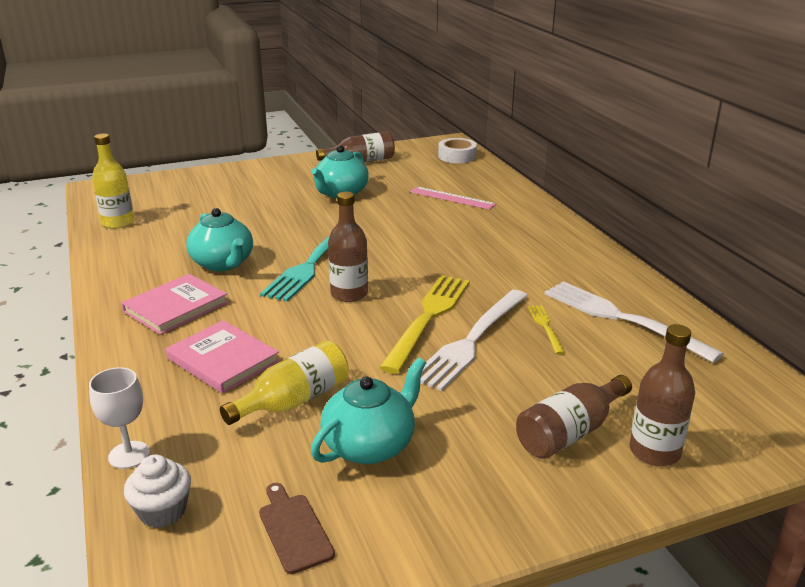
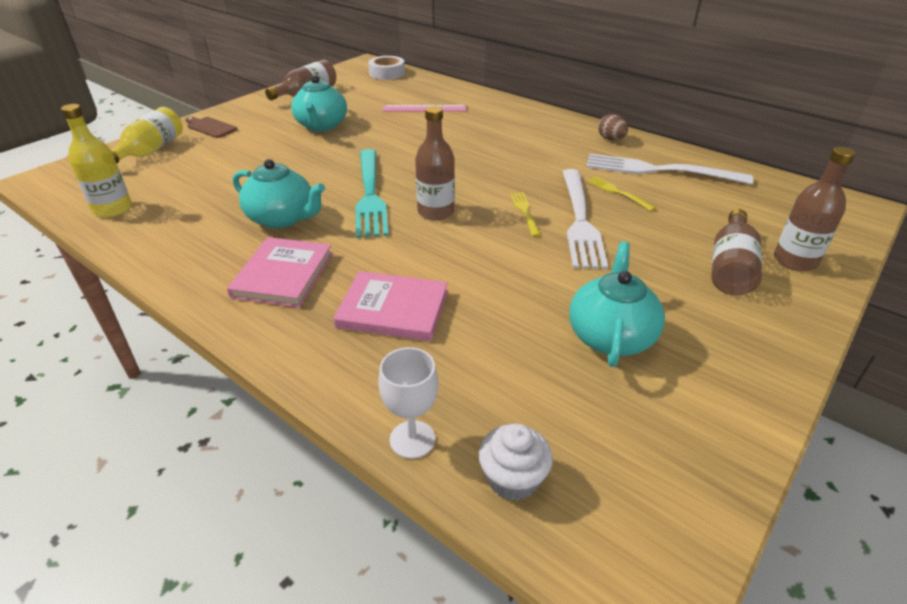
camera: 30 degrees left, 10 degrees up
(294, 400) = (503, 322): yellow bottle -> yellow bottle (151, 150)
(294, 529) = (642, 437): brown cutting board -> brown cutting board (210, 127)
(428, 317) = (524, 211): yellow fork -> yellow fork, size x0.47
(609, 274) = (610, 139): none -> brown egg

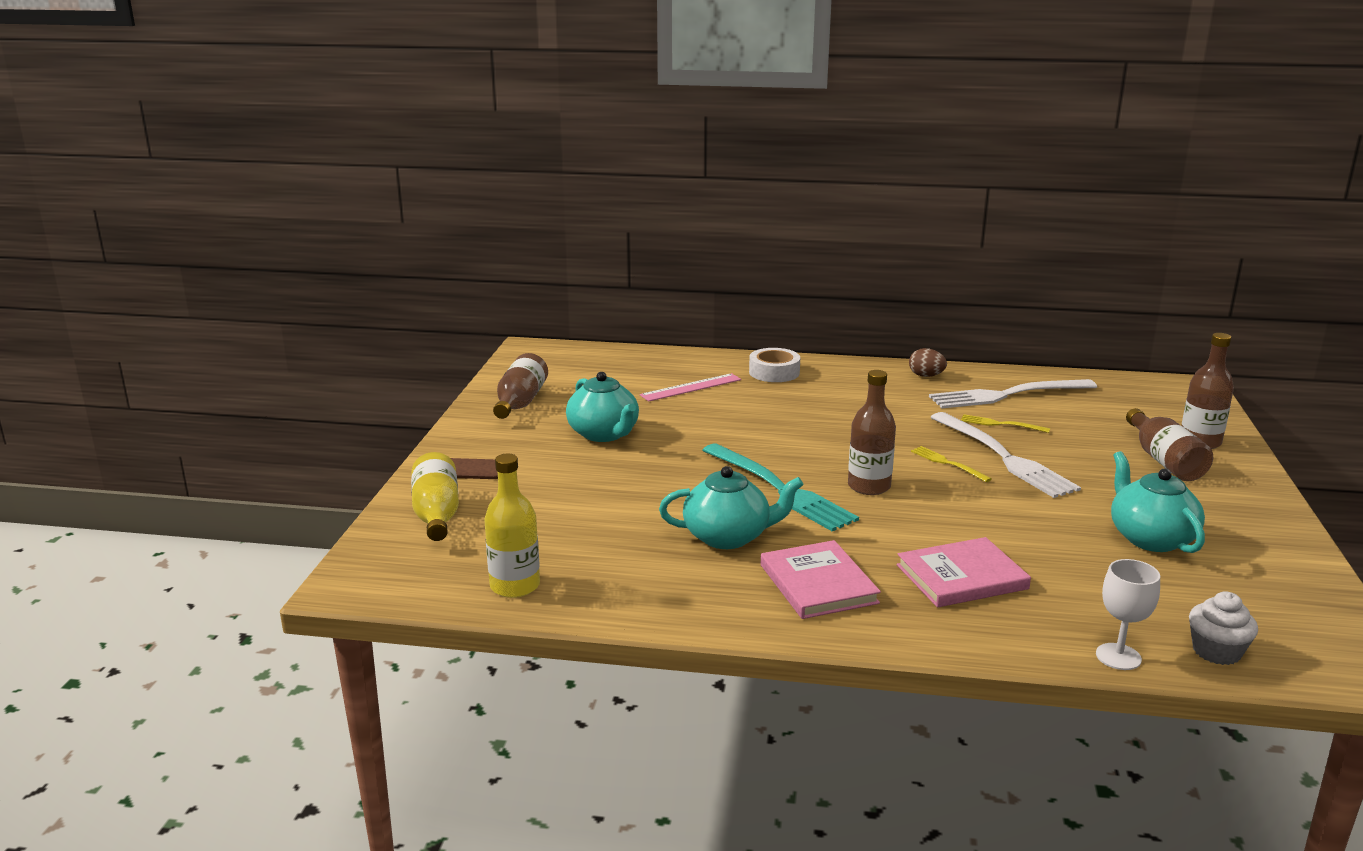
camera: 30 degrees left, 15 degrees down
(387, 73) = (579, 356): white tape -> white tape (774, 372)

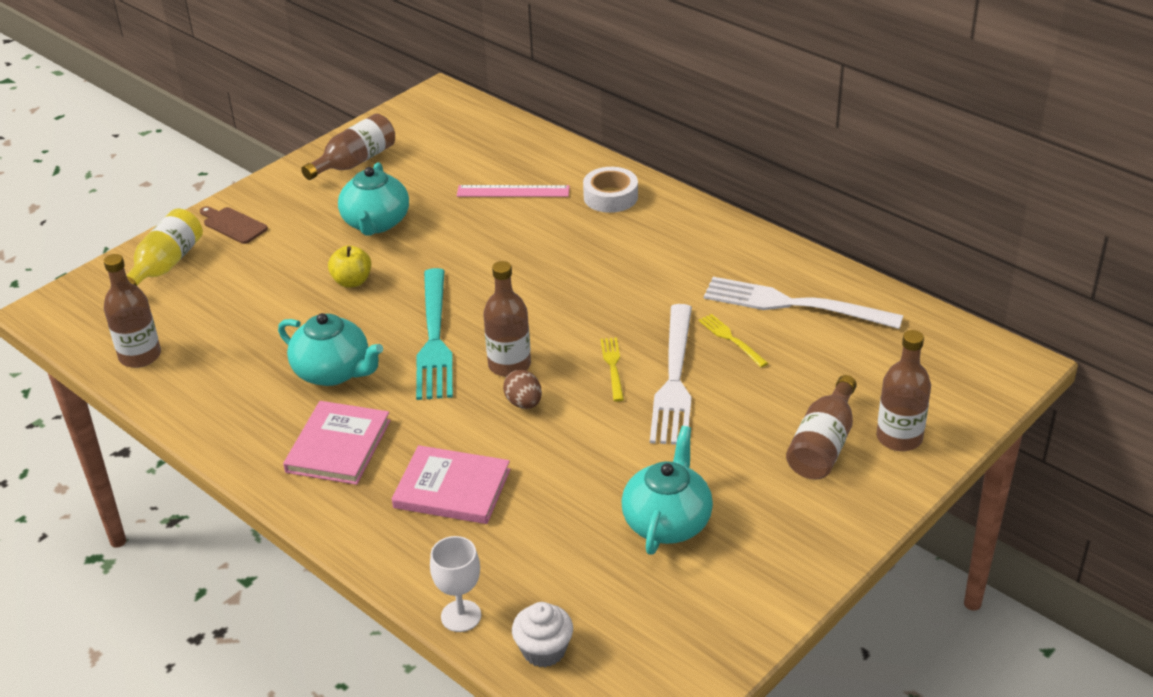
camera: 35 degrees right, 15 degrees up
(515, 586) = (140, 356): yellow bottle -> brown bottle
(644, 475) = (352, 281): none -> yellow apple
(926, 376) = (749, 251): brown egg -> brown egg (524, 403)

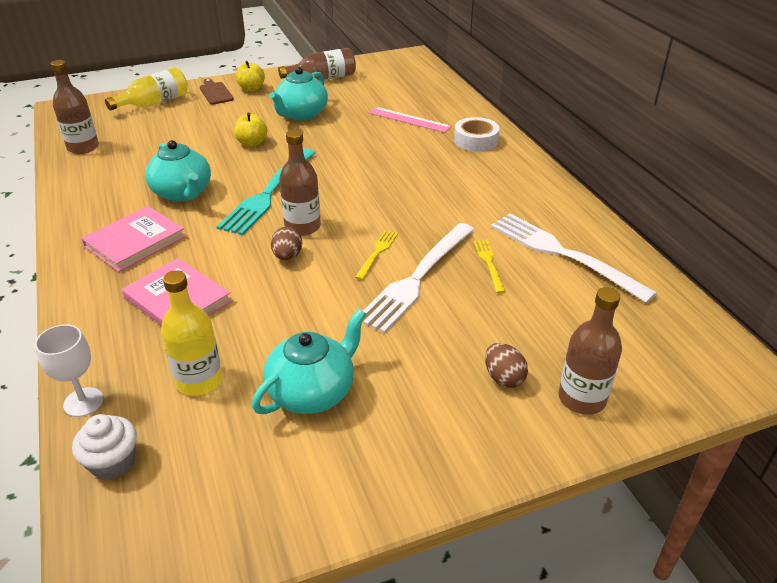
camera: 25 degrees right, 0 degrees up
(276, 205) = (251, 89): none -> yellow apple
(553, 554) = (199, 380): none -> yellow bottle
(823, 445) = (503, 378): brown bottle -> brown egg

